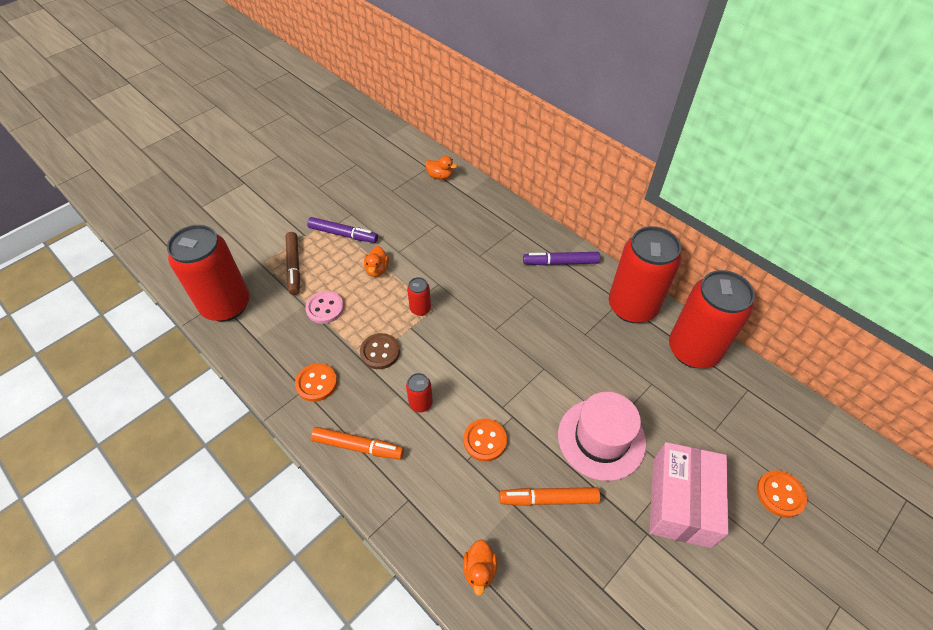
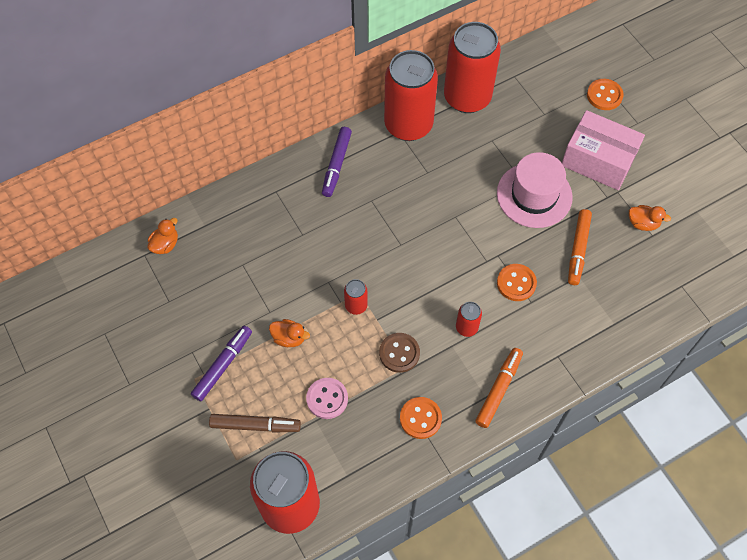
camera: 75 degrees left, 10 degrees up
(479, 570) = (625, 315): orange duck -> orange duck (643, 223)

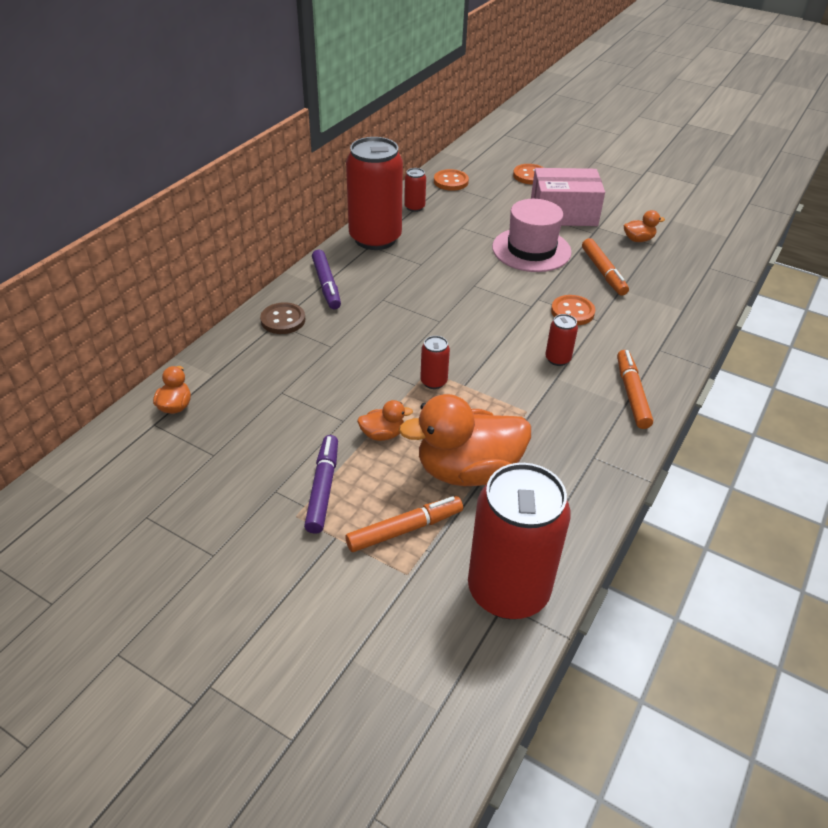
camera: 30 degrees left, 20 degrees down
(255, 425) = (404, 529): brown marker -> orange marker
(327, 399) = (467, 471): pink button -> orange duck
(399, 353) = (510, 403): brown button -> brown button (283, 320)
(420, 418) = (579, 447): orange button -> orange button (451, 181)
(467, 97) = (414, 207): red can -> red can, size x0.42

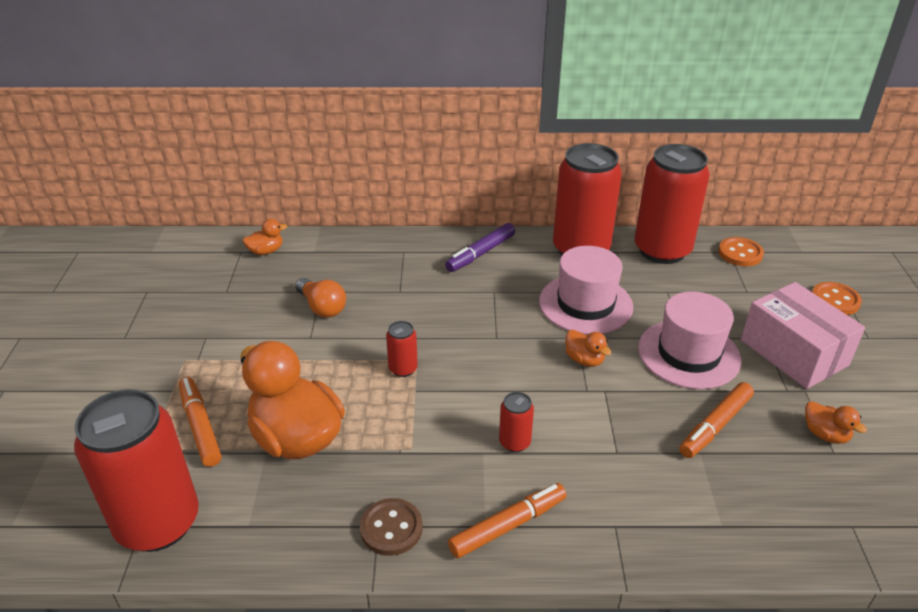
camera: 60 degrees right, 5 degrees down
(283, 320) = (410, 253): brown button -> brown button (391, 528)
(307, 399) = (322, 307): none -> orange light bulb
(323, 488) = (222, 360): purple marker -> none
(382, 434) = (308, 366): orange duck -> orange duck (584, 360)
(404, 529) = (200, 426): orange marker -> orange marker turned 150 degrees counterclockwise
(414, 207) = (662, 250): red can -> red can, size x2.38
(441, 265) = (585, 304): none -> pink hat
(572, 312) = (609, 426): orange button -> none

